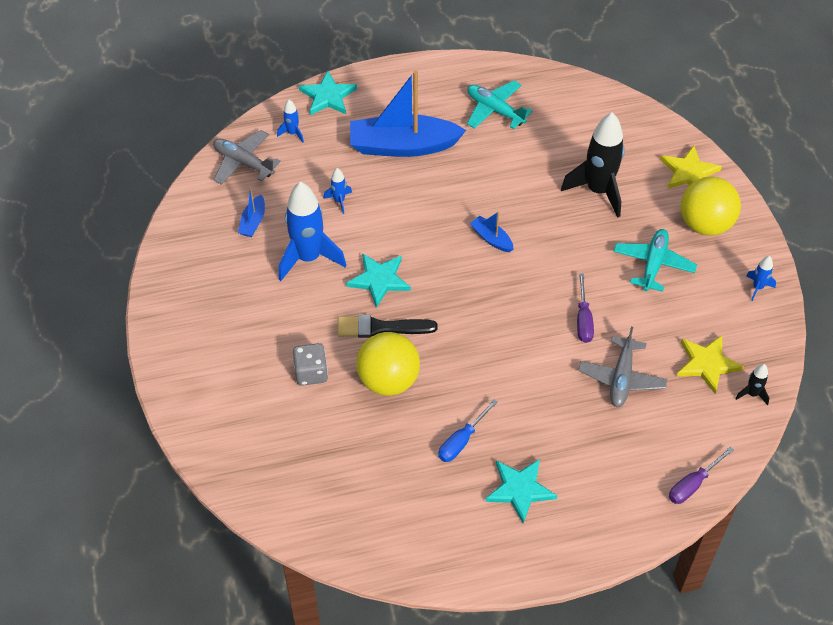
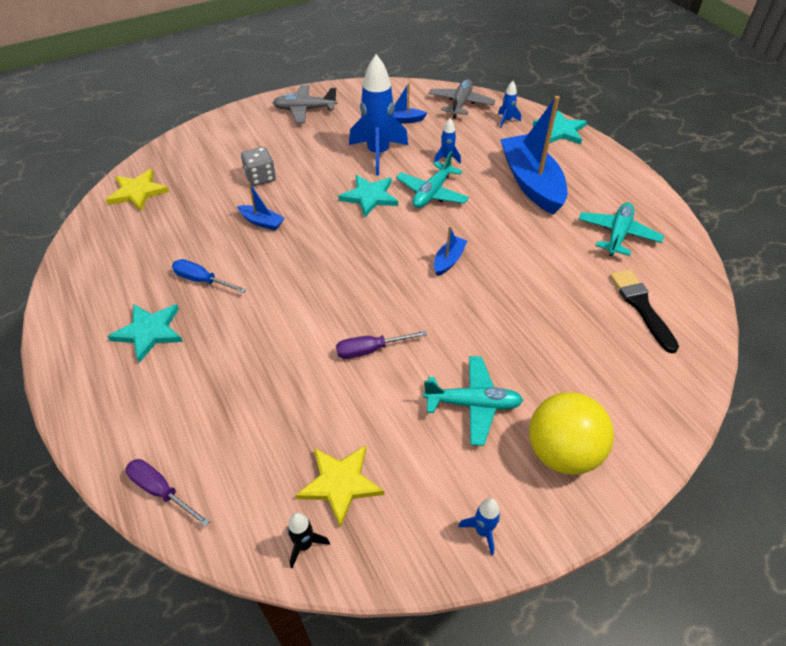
camera: 75 degrees right, 5 degrees down
(381, 328) = (317, 207): black brush -> black brush (641, 306)
(388, 380) = (262, 222): yellow ball -> blue boat
(391, 227) = (432, 193): none -> turquoise plane
(598, 191) = (557, 335): black rocket -> none
(621, 378) = (300, 396): grey plane -> grey plane (305, 110)
(689, 172) = (638, 422): yellow star -> yellow star (137, 192)

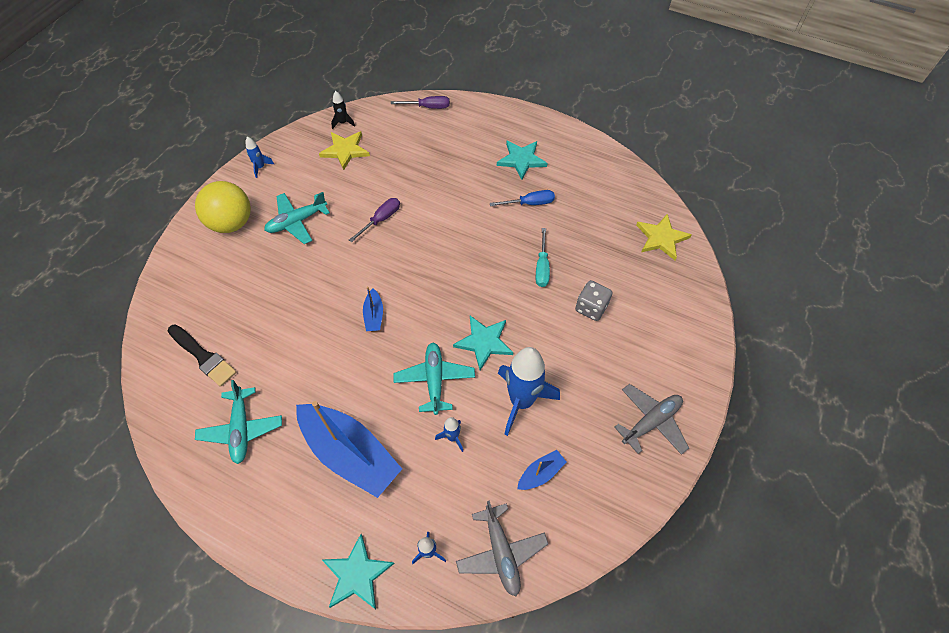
camera: 145 degrees right, 10 degrees up
(262, 222) = (542, 267): blue boat -> turquoise screwdriver

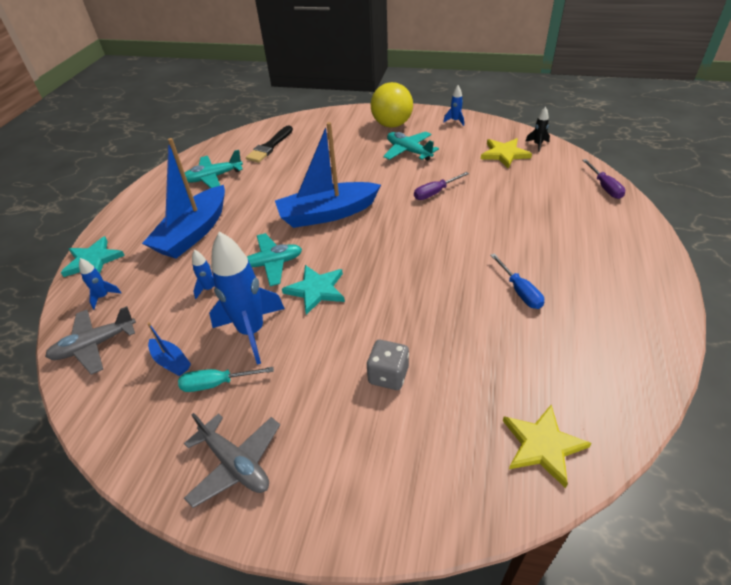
camera: 80 degrees right, 15 degrees down
(374, 315) = (327, 214): blue boat -> blue boat, size x2.28
(381, 219) = (435, 193): purple screwdriver -> purple screwdriver turned 120 degrees clockwise
(521, 160) = (583, 272): turquoise star -> none
(542, 267) = (430, 319): turquoise screwdriver -> turquoise screwdriver (217, 384)

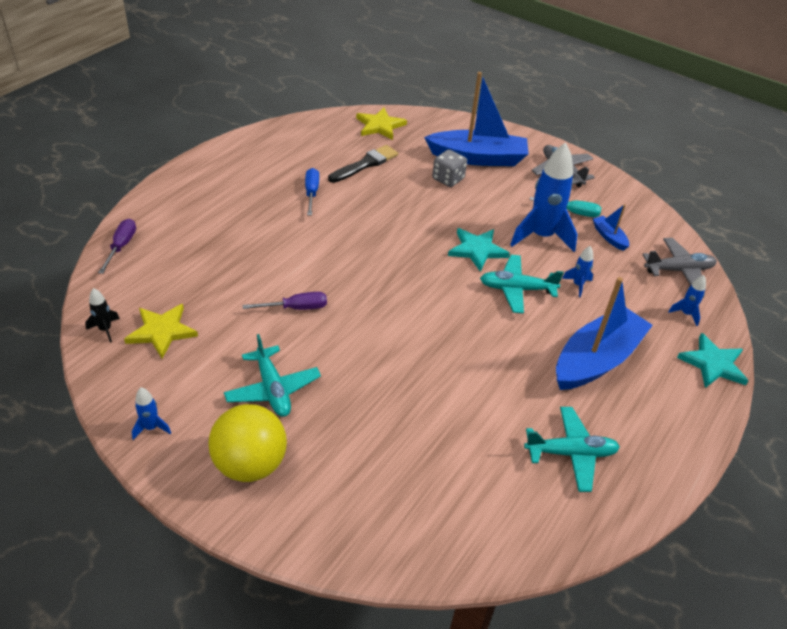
camera: 165 degrees left, 0 degrees up
(270, 146) = (471, 495): black brush -> black brush (365, 164)
(327, 214) = (433, 327): blue boat -> blue boat (478, 158)

